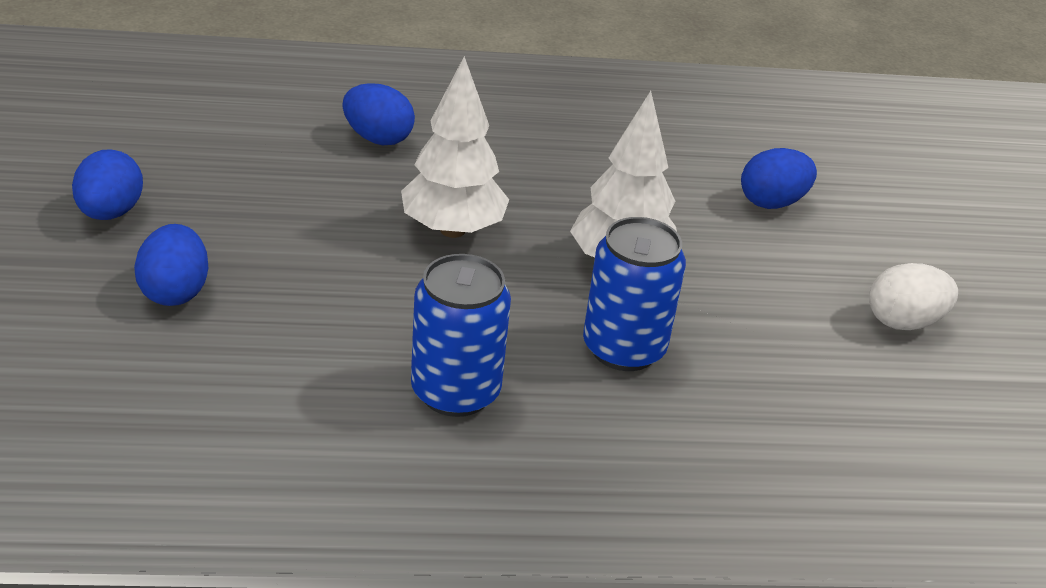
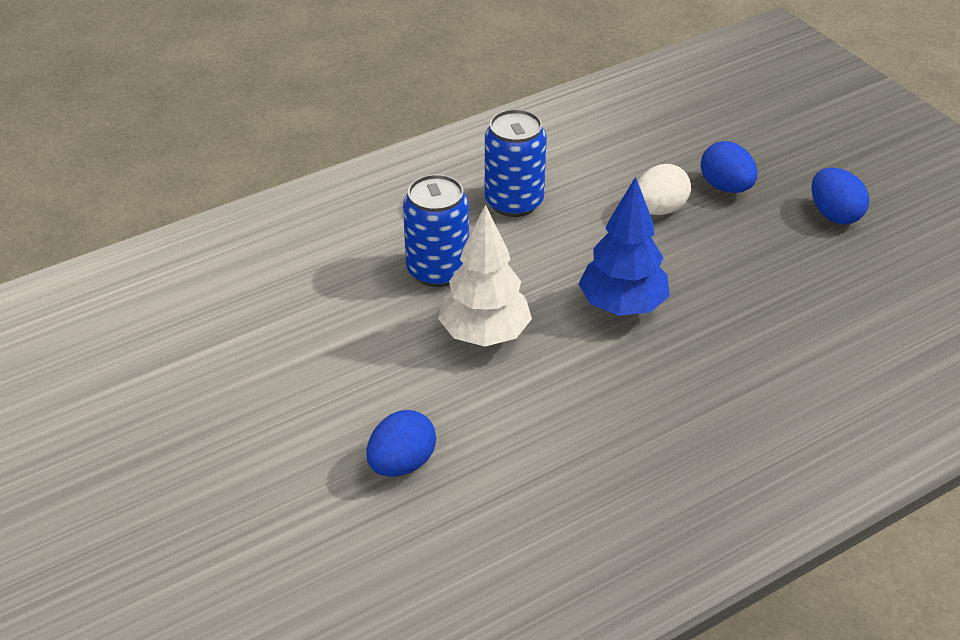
camera: 155 degrees right, 5 degrees up
(378, 138) = (766, 364): blue egg -> none
(453, 230) = (622, 306): white tree -> blue tree
(903, 322) = (248, 383): white egg -> white egg (659, 210)

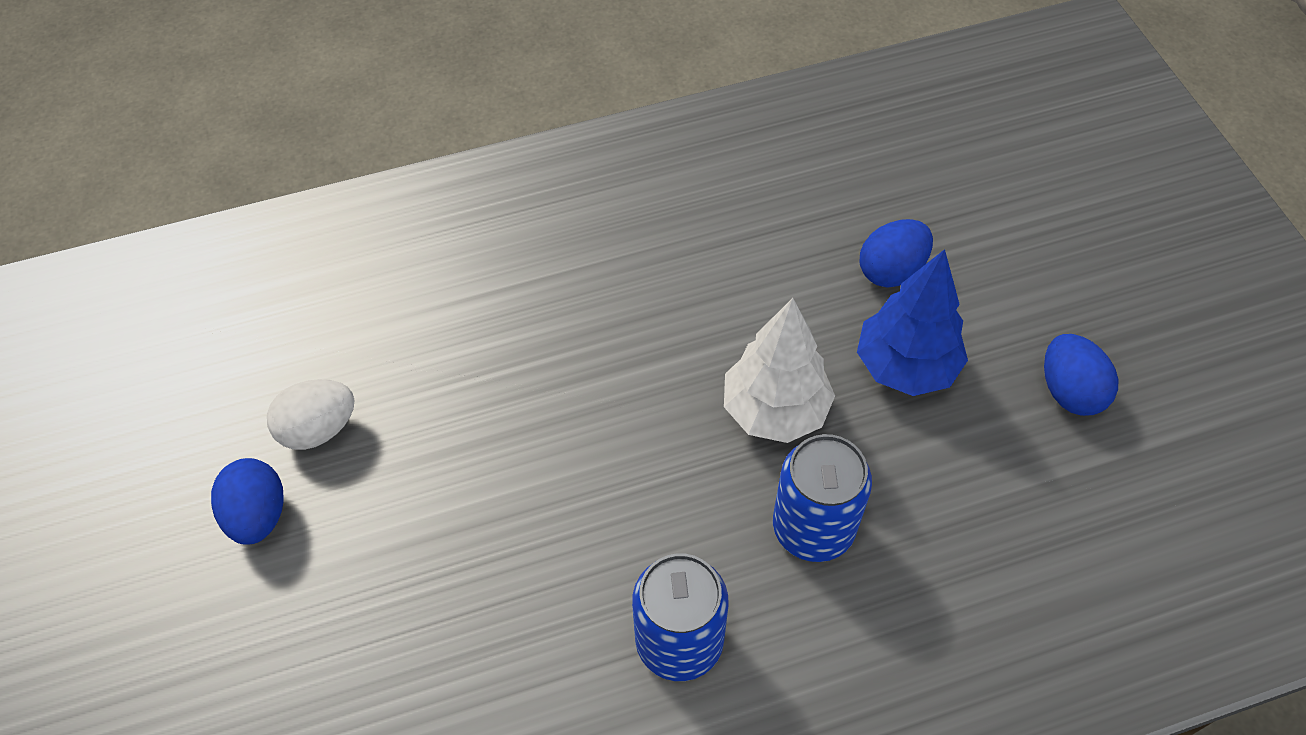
camera: 165 degrees left, 15 degrees up
(622, 306) = (601, 419): blue tree -> blue tree (906, 367)
(659, 210) = (482, 578): white egg -> white egg (319, 429)
(726, 187) = (367, 604): blue egg -> blue egg (1069, 391)

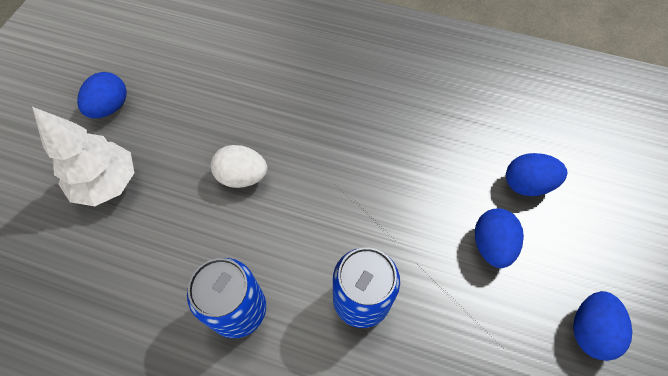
camera: 35 degrees right, 5 degrees up
(319, 429) = (168, 84): white egg -> white egg (242, 176)
(775, 410) = (393, 219): white tree -> white tree (108, 183)
(906, 367) = (491, 245): blue tree -> blue egg

